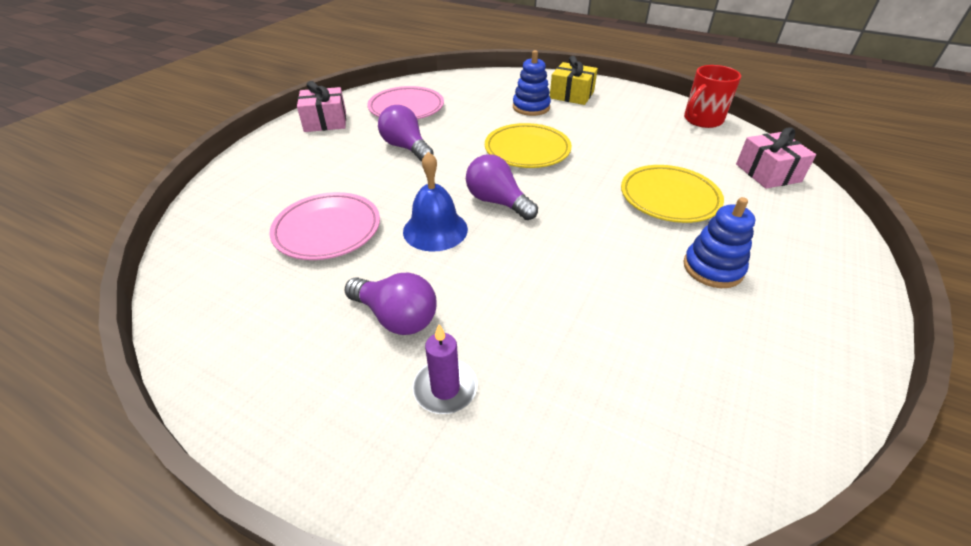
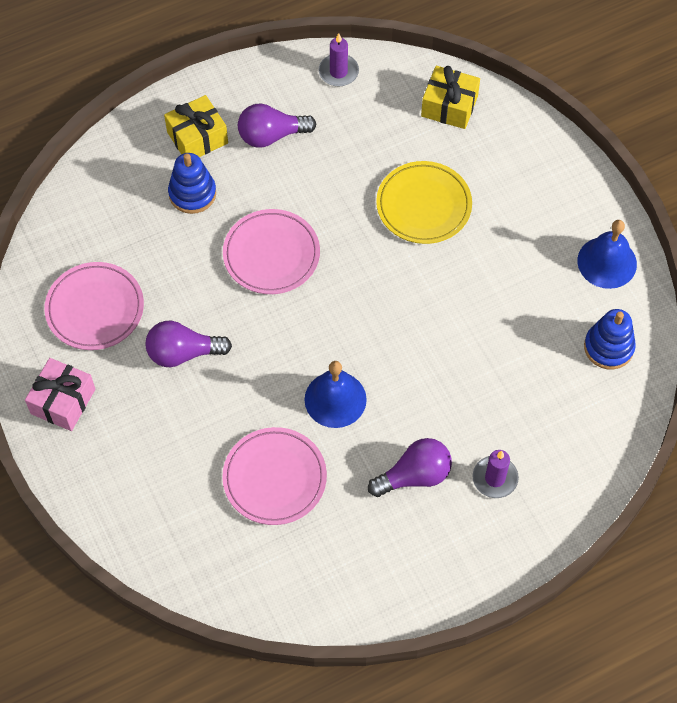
camera: 55 degrees left, 20 degrees up
(497, 202) = (333, 331): purple light bulb -> purple light bulb (271, 135)
(527, 150) = (271, 255): yellow plate -> pink plate
(702, 120) = (338, 72): red mug -> purple candle
(712, 268) = (513, 249): blue stacking toy -> blue stacking toy (608, 347)
(767, 173) = (449, 106): pink gift -> yellow gift
(810, 349) = (607, 262): none -> blue bell

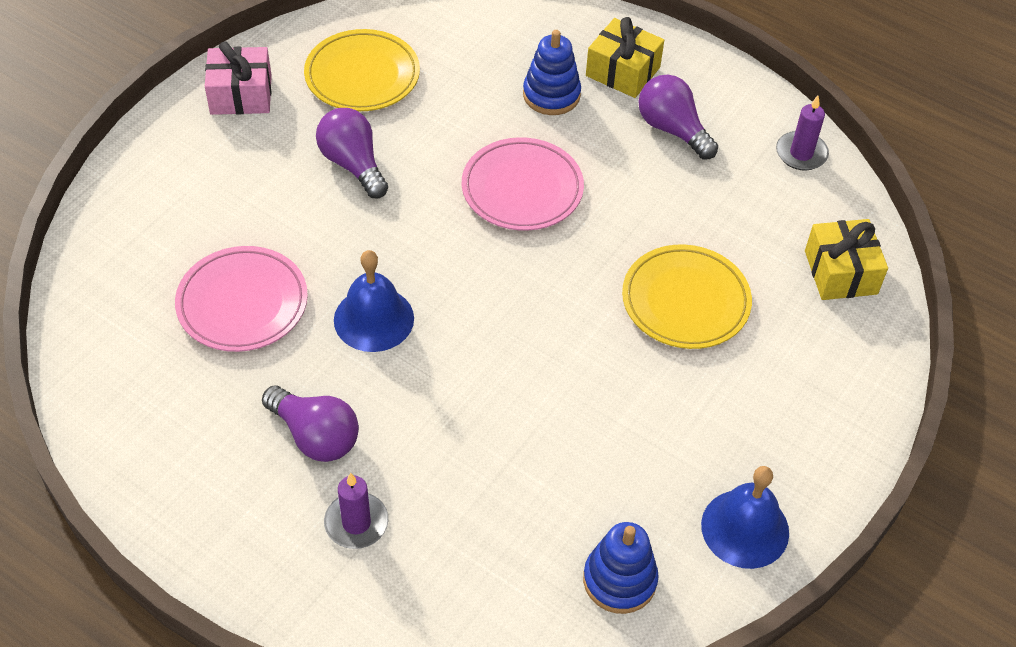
camera: 60 degrees right, 10 degrees down
(95, 309) = (362, 76): pink plate -> yellow plate

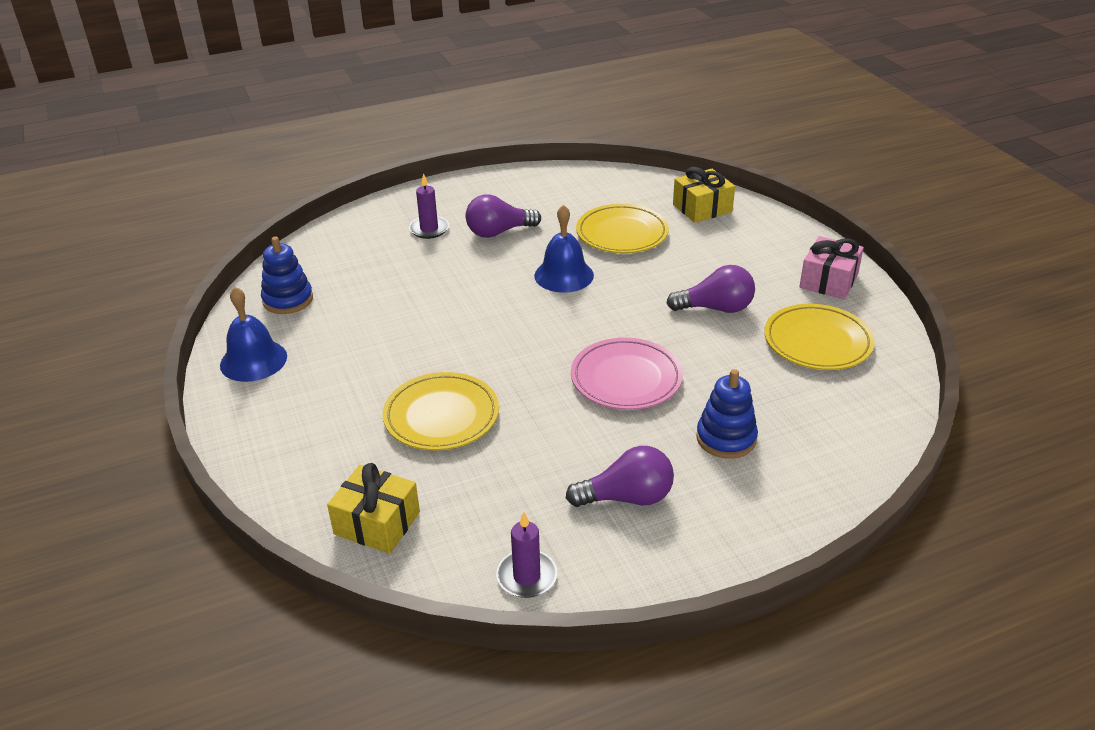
camera: 125 degrees right, 15 degrees down
(242, 303) = (622, 234): pink plate -> yellow plate
(623, 71) = (728, 499): yellow gift -> yellow gift (702, 208)

